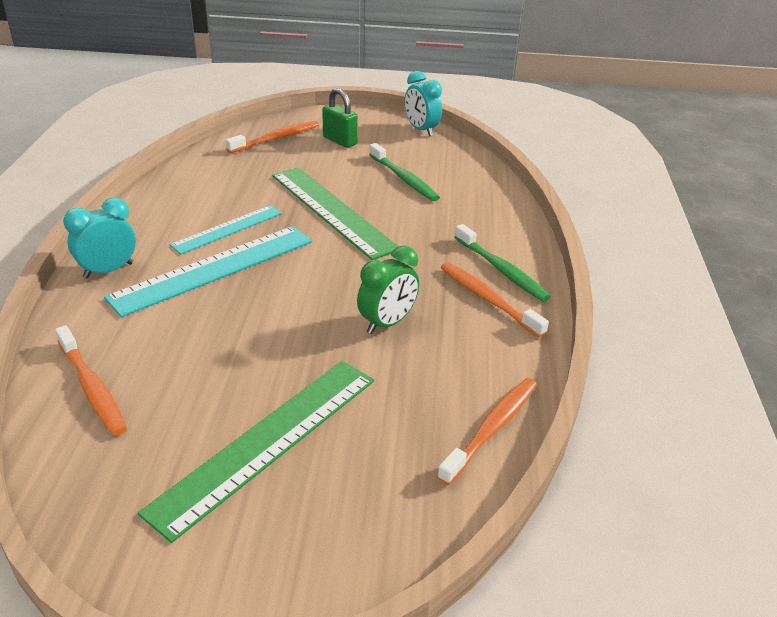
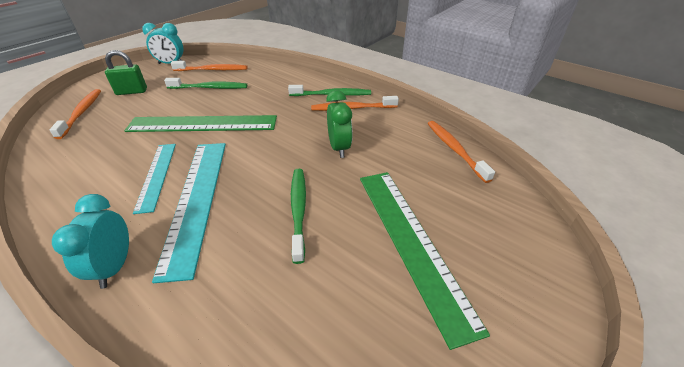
camera: 55 degrees left, 5 degrees up
(92, 388) = (270, 334): orange toothbrush -> orange toothbrush (212, 70)
(251, 339) = (298, 210): none -> green toothbrush

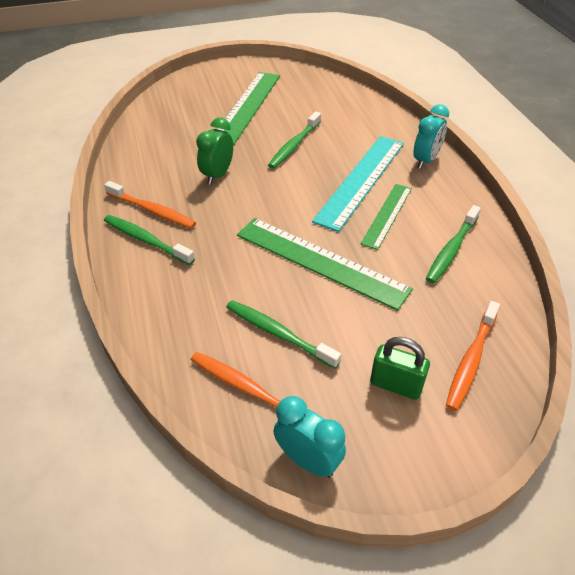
camera: 145 degrees left, 5 degrees up
(87, 169) = (451, 249): none -> green toothbrush
(157, 175) = (387, 215): turquoise ruler -> green ruler
(454, 149) = (136, 136): orange toothbrush -> none

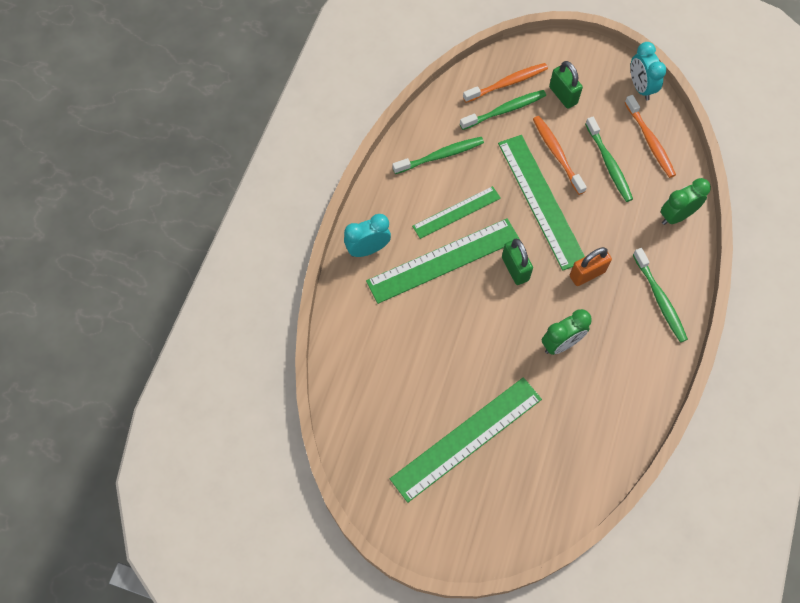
camera: 145 degrees left, 20 degrees up
(152, 210) = (640, 331): orange toothbrush -> orange toothbrush (557, 154)
(167, 319) = (676, 216): none -> green clock
(229, 227) = (587, 274): none -> orange padlock
(294, 145) = (464, 342): green toothbrush -> green toothbrush (505, 110)
(297, 202) = (515, 269): none -> green padlock
(360, 180) = (443, 261): turquoise ruler -> green ruler

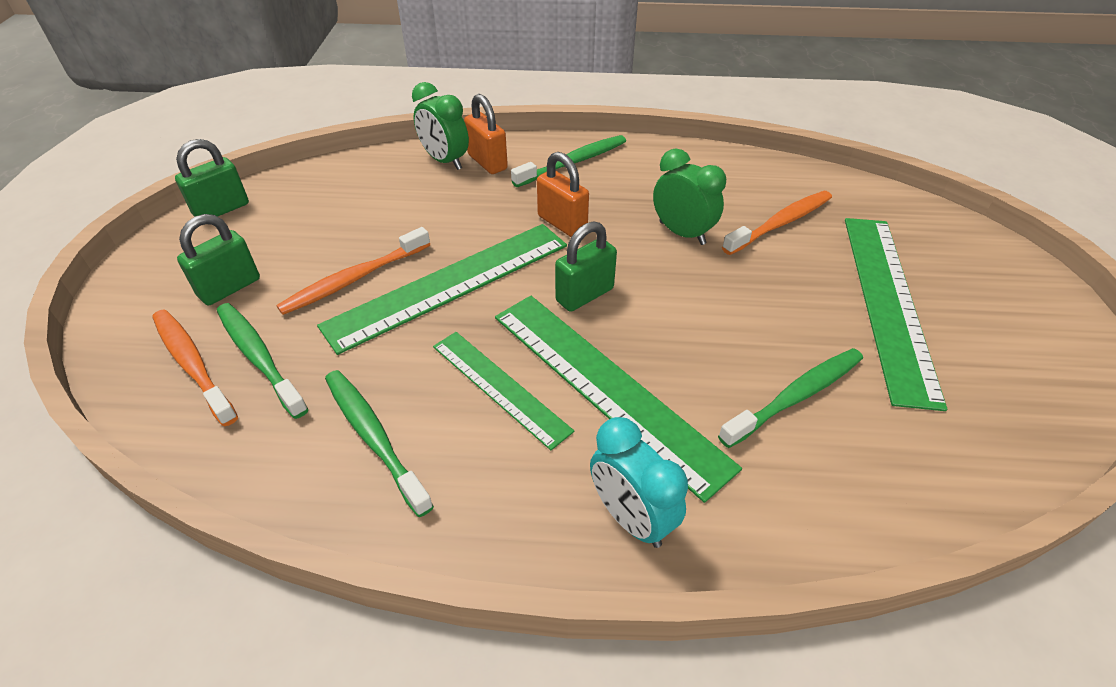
camera: 105 degrees left, 20 degrees down
(466, 438) = (887, 303): green ruler -> green ruler turned 60 degrees clockwise
(609, 164) = (368, 224): green toothbrush -> green toothbrush (795, 396)
(640, 87) = (221, 209): turquoise clock -> green padlock
(650, 141) = (323, 192): orange toothbrush -> orange toothbrush (780, 223)
(670, 243) = (487, 162): none -> orange padlock

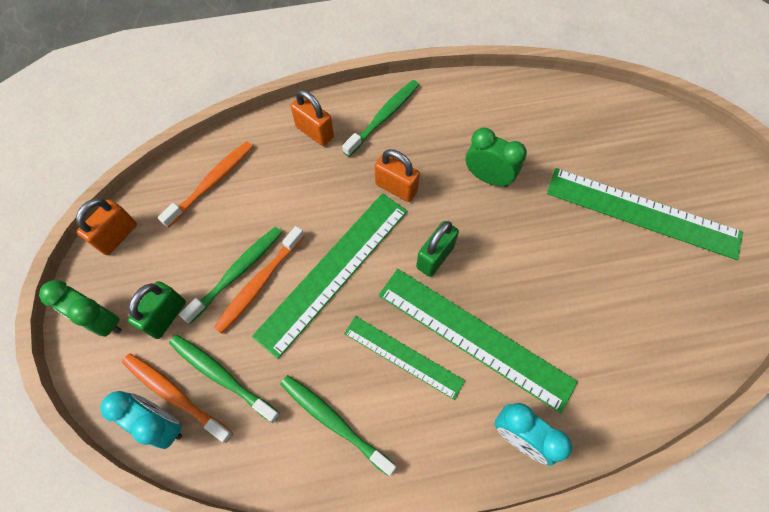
camera: 15 degrees left, 20 degrees up
(159, 389) = (162, 423): none -> turquoise clock
(221, 209) = (117, 236): green padlock -> orange padlock
(445, 161) = (279, 138): green clock -> green clock (103, 321)
(780, 223) = (555, 150): orange toothbrush -> orange toothbrush (211, 183)
(795, 396) = (598, 313): green toothbrush -> green toothbrush (237, 272)
(887, 303) = (642, 213): green ruler -> green ruler turned 60 degrees counterclockwise

